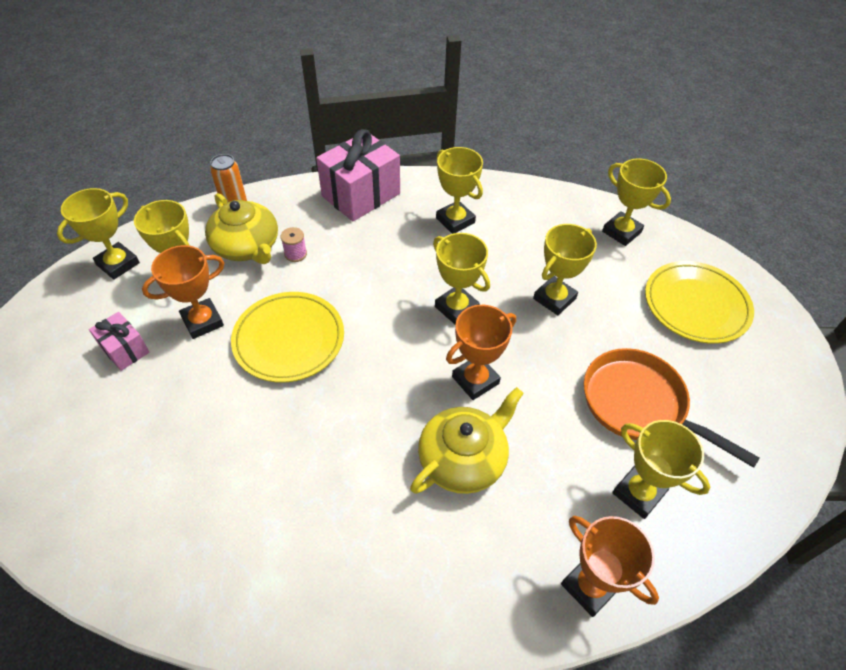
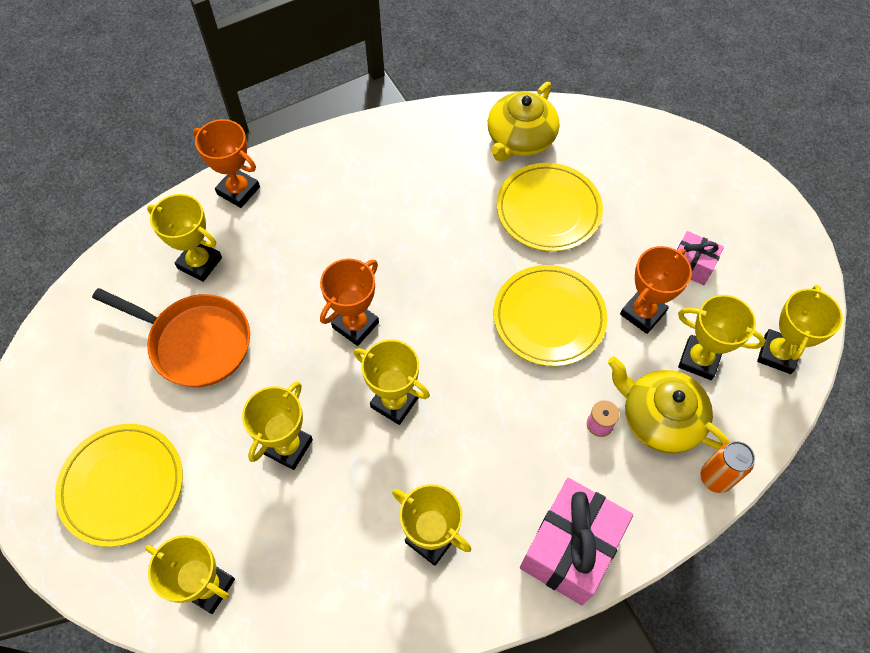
camera: 165 degrees right, 10 degrees up
(223, 448) = (548, 210): none -> yellow plate
(463, 459) = (349, 252): yellow teapot -> yellow teapot (520, 139)

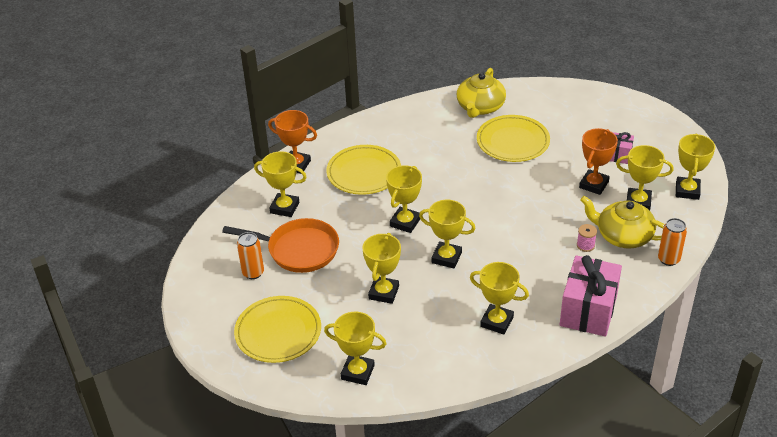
camera: 10 degrees left, 20 degrees down
(122, 370) = (253, 273): none -> orange can
(355, 325) = (405, 222): orange trophy -> yellow trophy
(549, 318) = (533, 197): yellow plate -> yellow plate (364, 173)

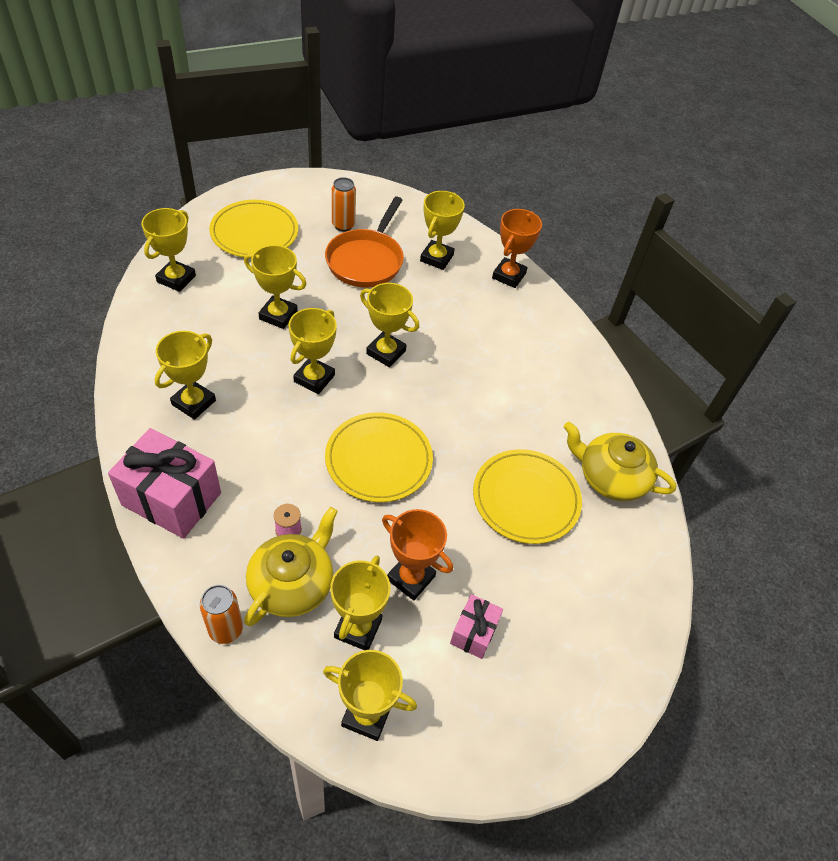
camera: 90 degrees right, 10 degrees up
(364, 173) = (484, 330): yellow plate -> yellow plate (378, 460)

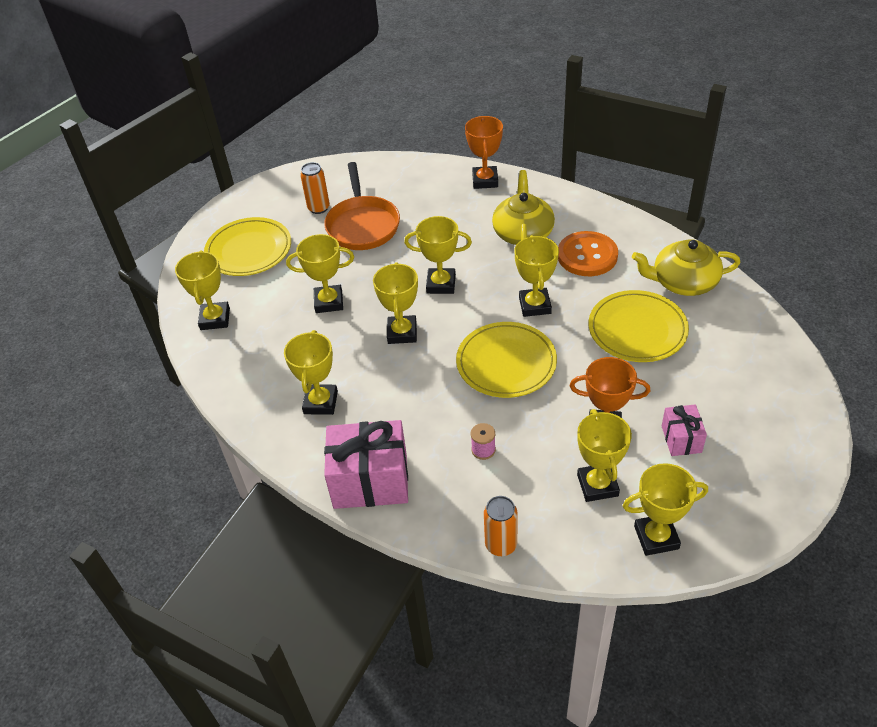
camera: 20 degrees left, 5 degrees down
(292, 583) = (521, 484): yellow teapot -> yellow teapot (523, 232)
(436, 258) = (417, 195): yellow trophy -> yellow trophy (534, 305)
(541, 399) = (587, 256): none -> orange button

